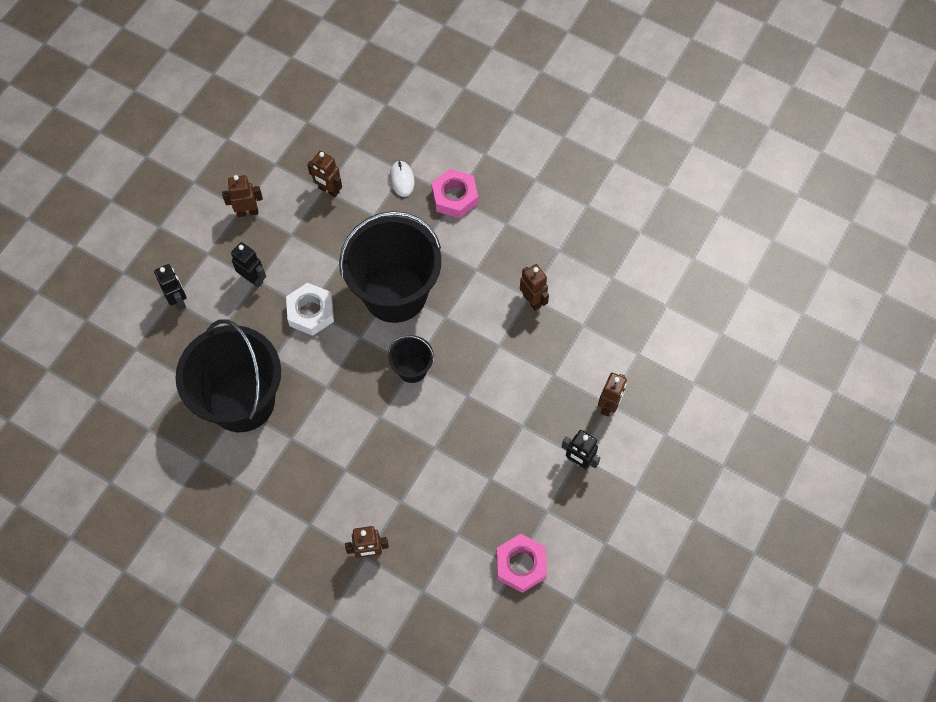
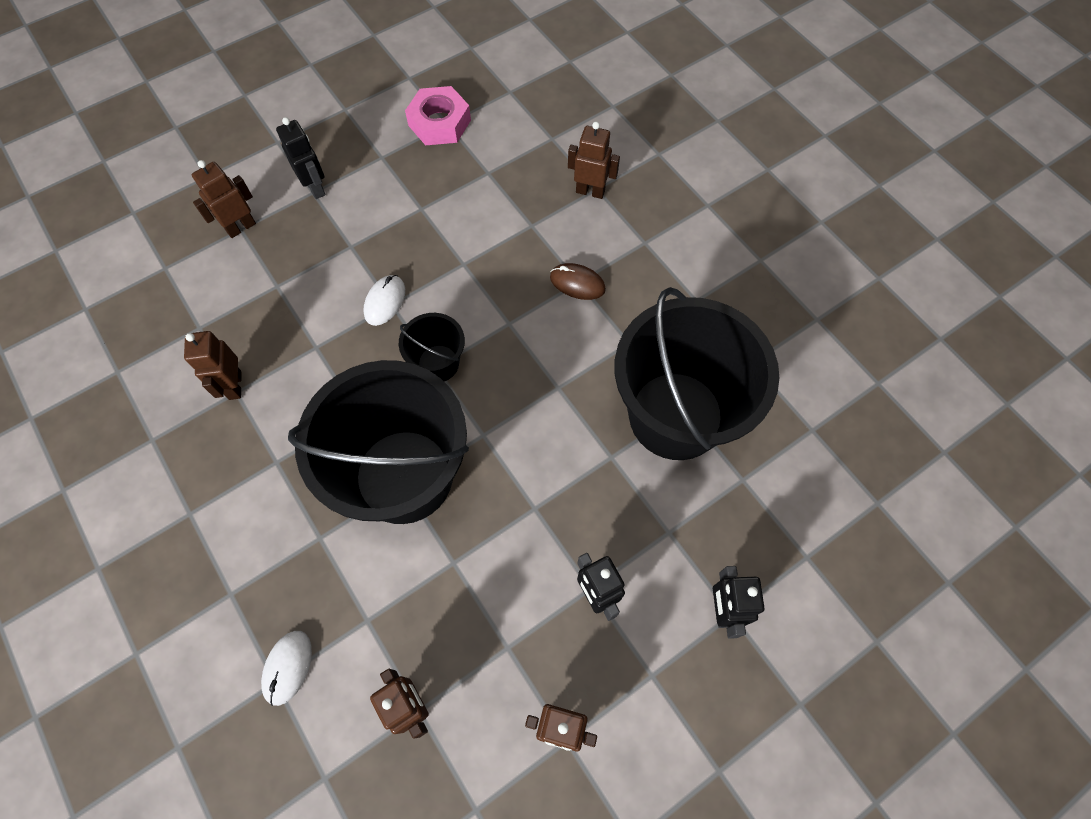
camera: 155 degrees left, 0 degrees up
(311, 312) = (533, 500): white nut -> none
(345, 468) = (577, 283): none -> brown mouse
(454, 197) = (230, 594): pink nut -> none
(472, 395) = (385, 301): none -> white mouse

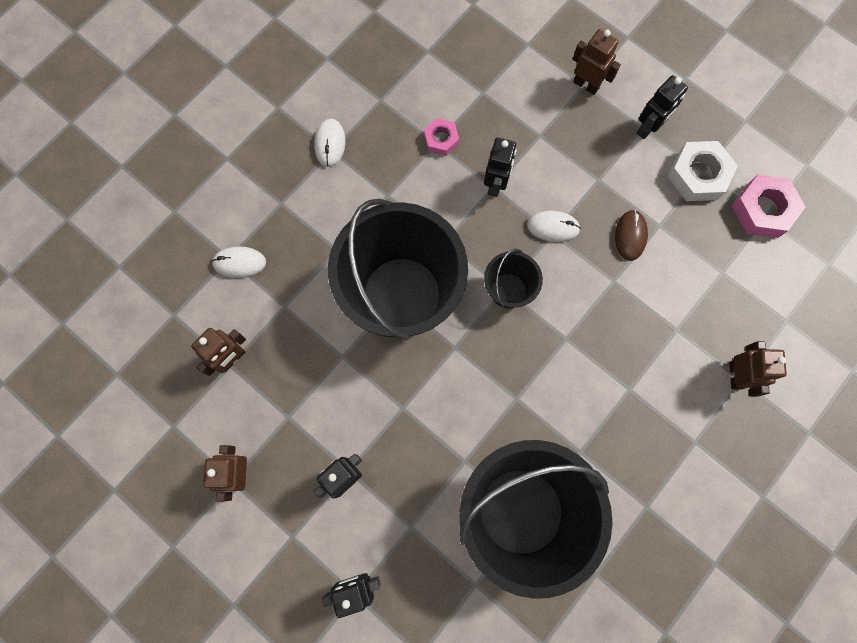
camera: 75 degrees right, 10 degrees up
(179, 513) = (330, 144): none -> white mouse
(234, 385) = (441, 139): brown robot -> pink nut
(313, 343) = (496, 184): none -> black robot
(383, 162) = (698, 175): none -> white nut
(577, 283) = (627, 389): brown mouse -> brown mouse (630, 236)

